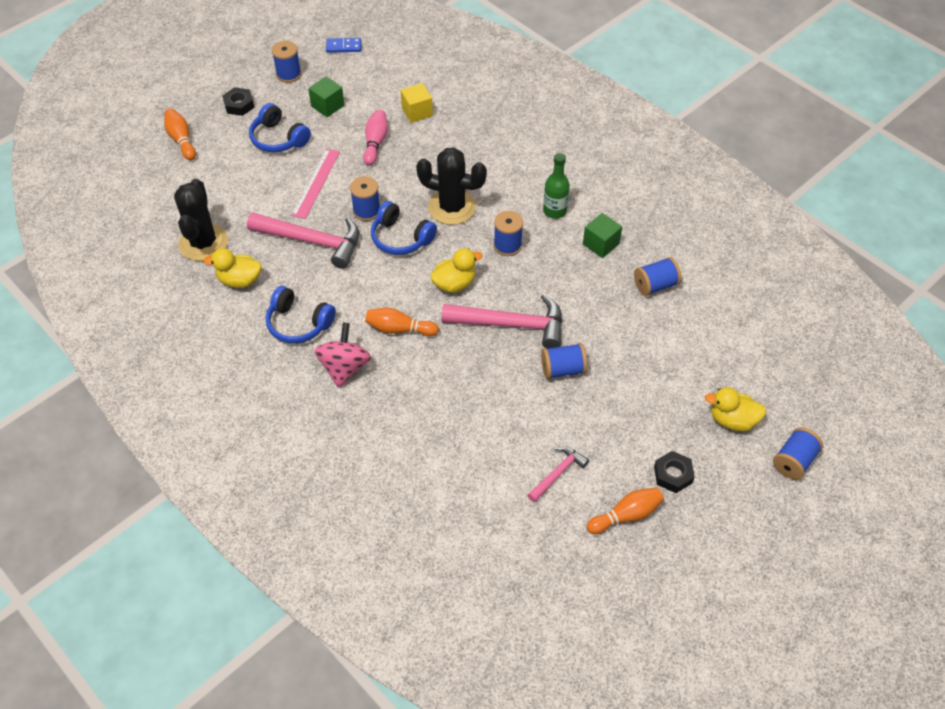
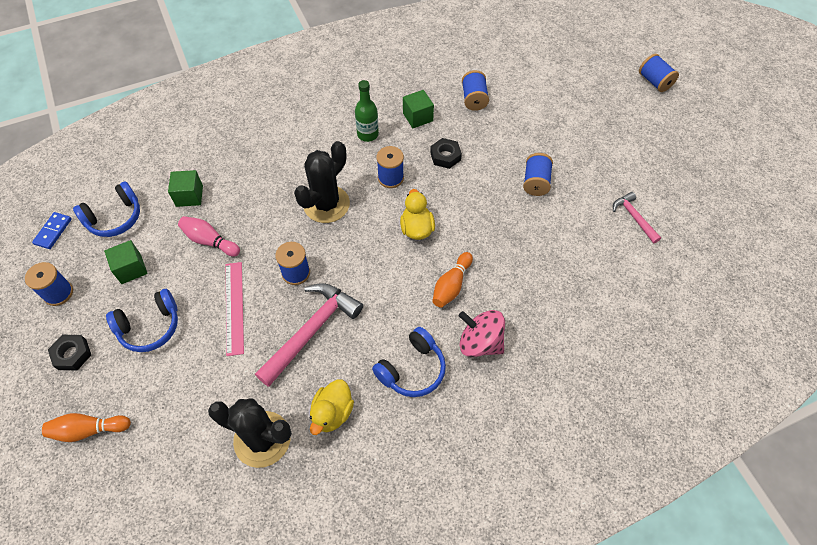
camera: 70 degrees left, 5 degrees up
(316, 183) = (234, 307): pink ruler -> pink ruler turned 45 degrees clockwise
(401, 238) = (344, 254): blue headphones -> blue headphones (115, 218)
(417, 112) = (189, 196): yellow cube -> green cube
(511, 325) = (478, 202): pink hammer -> none
(626, 515) = (680, 188): orange bowling pin -> none
(673, 474) = (651, 149): black nut -> black nut (445, 156)
(732, 420) = (612, 100): yellow duck -> none

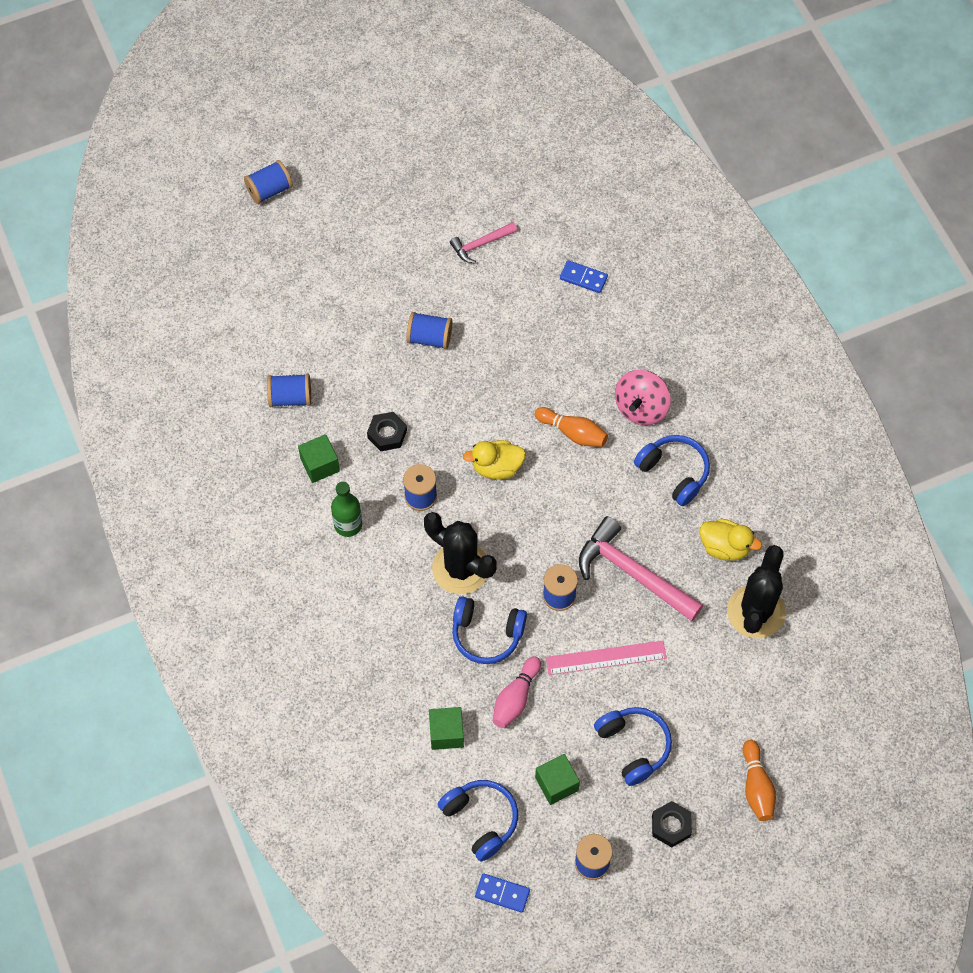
camera: 90 degrees left, 5 degrees up
(267, 222) = (487, 634): none -> blue headphones
(614, 297) = (583, 278): none -> blue domino

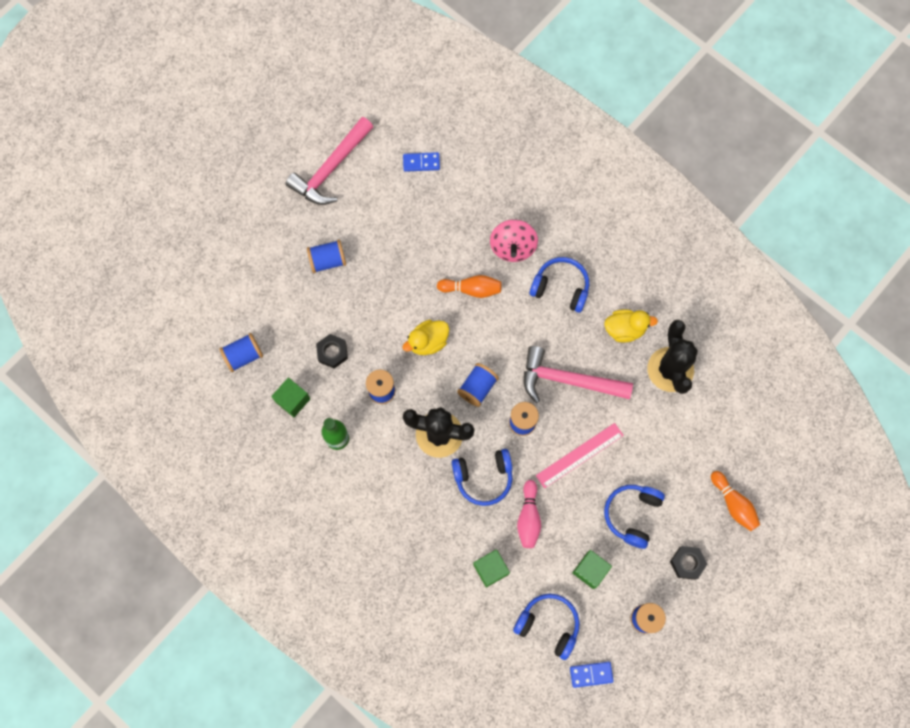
camera: 25 degrees left, 10 degrees up
(269, 190) = (145, 193): blue spool -> blue spool (477, 388)
(481, 244) = (331, 168): pink hammer -> pink hammer, size x1.85
(633, 746) = (632, 514): blue headphones -> blue headphones turned 105 degrees counterclockwise

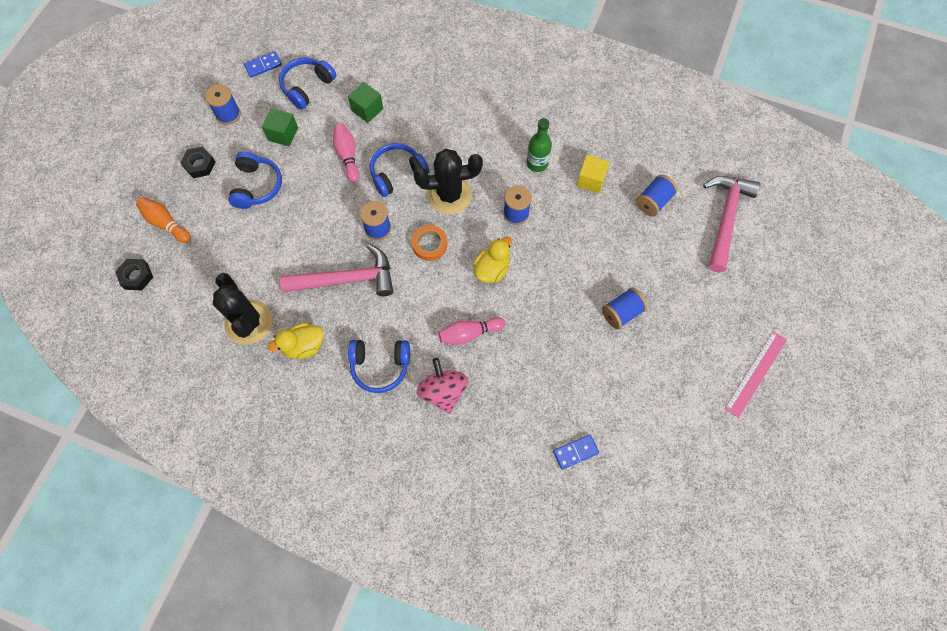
camera: 160 degrees right, 5 degrees down
(293, 400) = (591, 180): green cube -> yellow cube
(331, 168) = (666, 410): pink hammer -> pink hammer (725, 218)
(332, 352) = (575, 231): black nut -> black nut (136, 276)
(471, 289) = (469, 333): orange bowling pin -> pink bowling pin
(477, 388) = (429, 244): blue spool -> orange tape
(548, 625) = (307, 87): blue headphones -> blue headphones turned 120 degrees clockwise
(579, 455) = (317, 218): pink ruler -> pink ruler (756, 373)

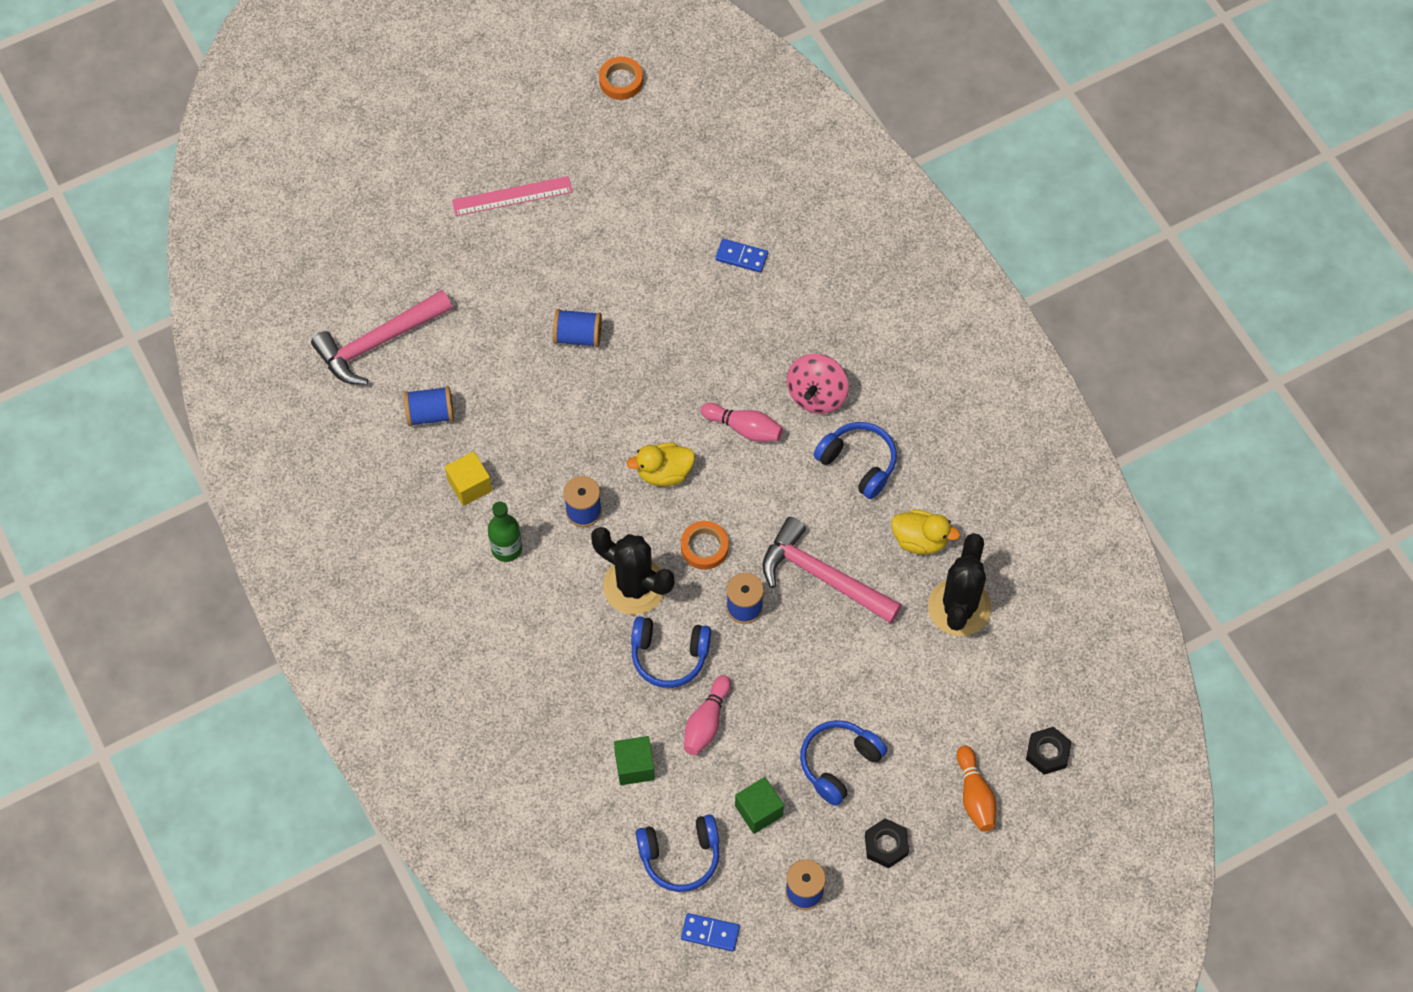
camera: 140 degrees left, 5 degrees down
(783, 525) = (621, 81): none -> orange tape

